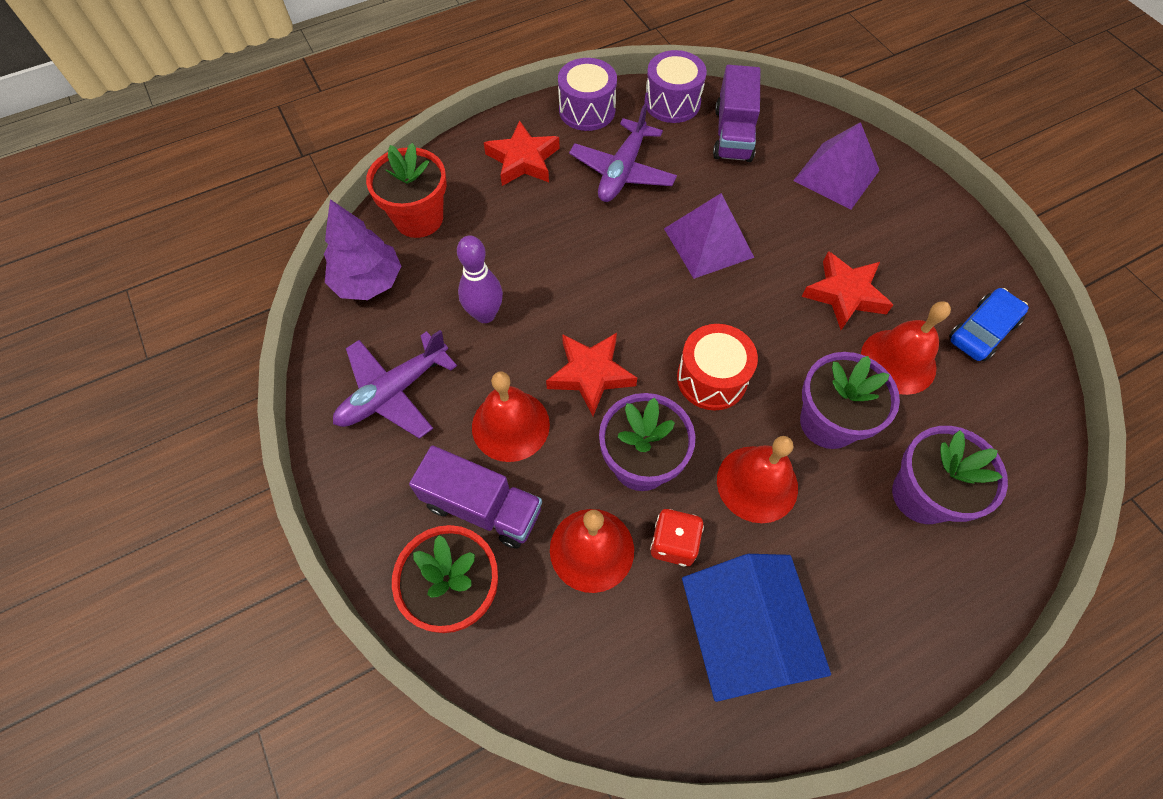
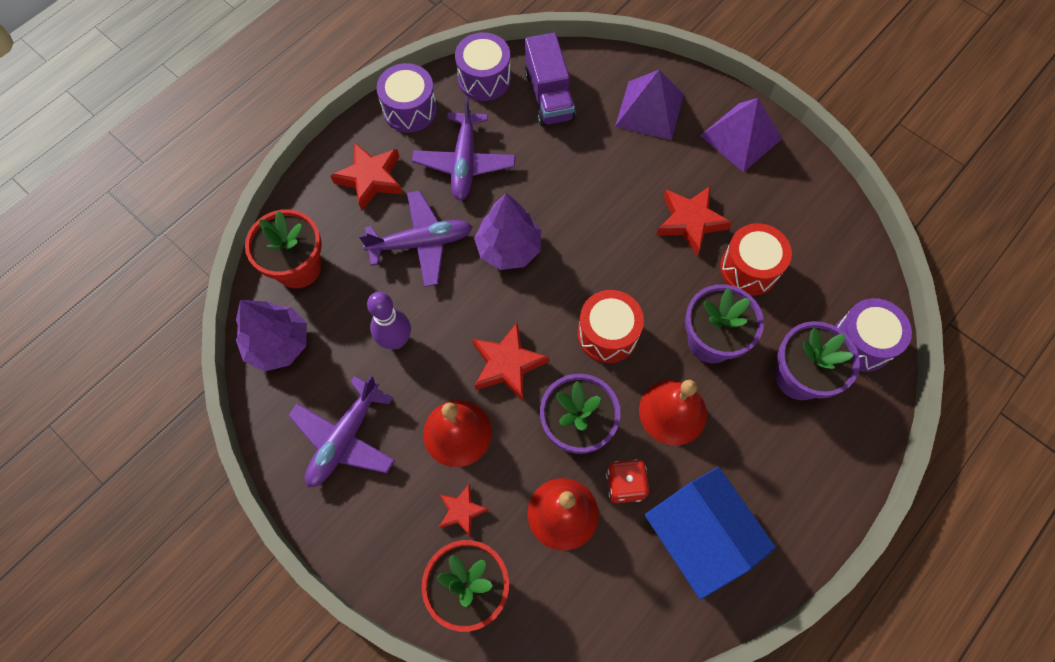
camera: 20 degrees left, 5 degrees up
(482, 507) = (461, 511): purple truck -> red star
(548, 232) = (421, 243): none -> purple plane
(636, 263) = (509, 248): none -> purple tree
(708, 242) = (563, 209): purple pyramid -> purple pyramid (741, 137)
(898, 361) = (749, 268): red bell -> red drum
(982, 331) = (806, 220): blue car -> none
(1012, 482) = (861, 342): none -> purple drum

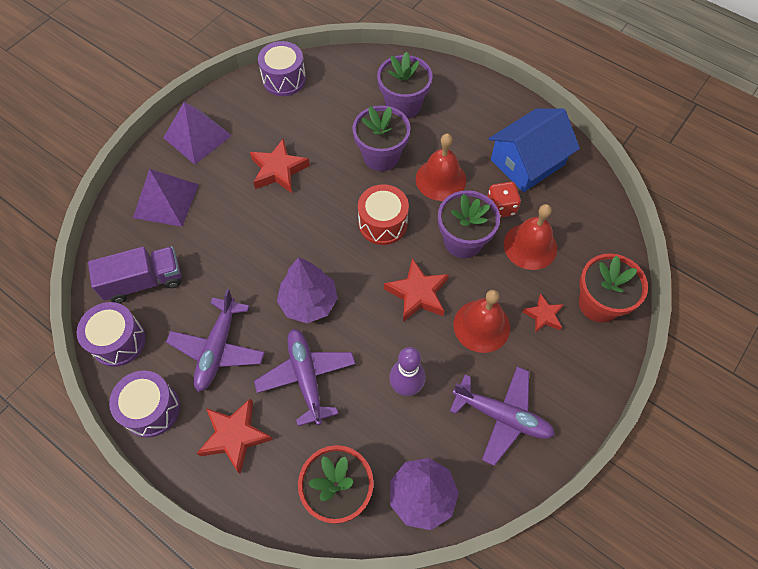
camera: 95 degrees left, 5 degrees down
(464, 163) = (218, 349): purple plane -> purple plane turned 105 degrees clockwise
(749, 268) = (318, 132): red drum -> none
(861, 342) = (373, 71): purple drum -> purple drum (284, 79)

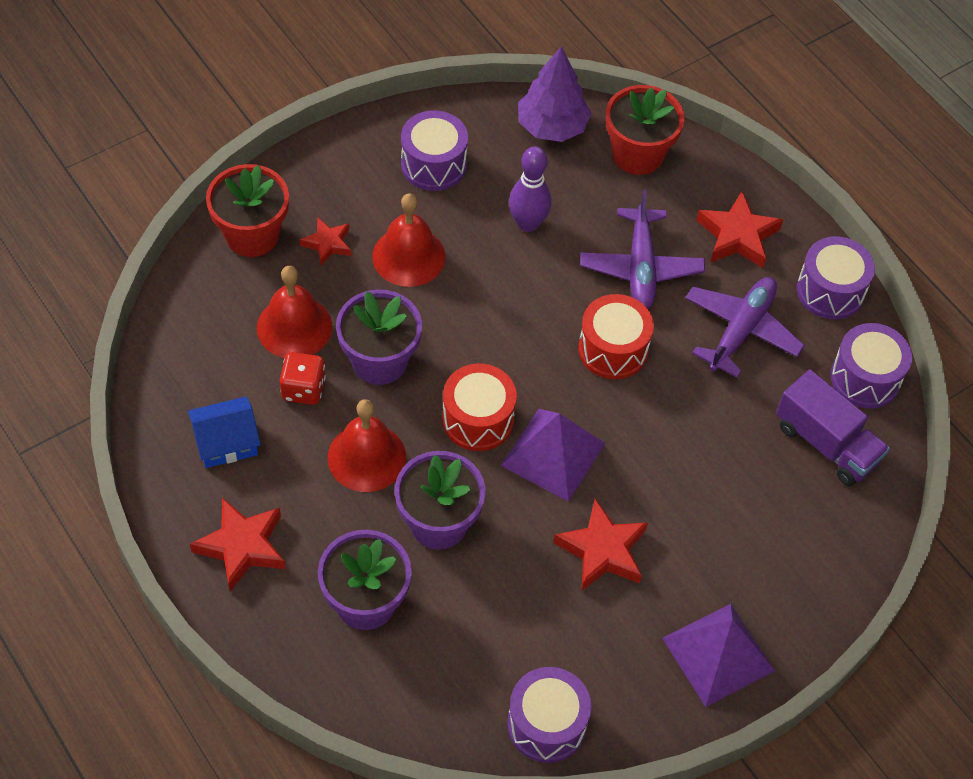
camera: 165 degrees left, 5 degrees down
(144, 281) = (826, 443): purple truck -> purple truck turned 135 degrees counterclockwise
(166, 200) = (783, 555): purple pyramid -> purple pyramid (553, 454)
(309, 302) = (613, 349): purple tree -> red drum
(417, 293) = (470, 316): red star -> red star (242, 547)
(502, 416) = (433, 164): purple plane -> purple drum
(527, 162) = (226, 442): blue house -> blue house, size x0.61

